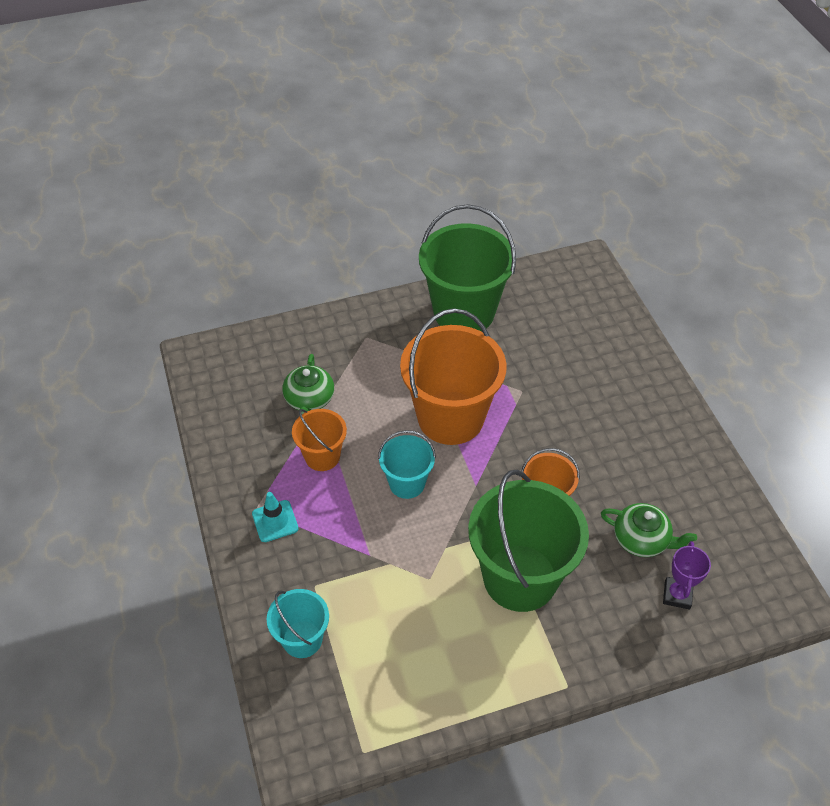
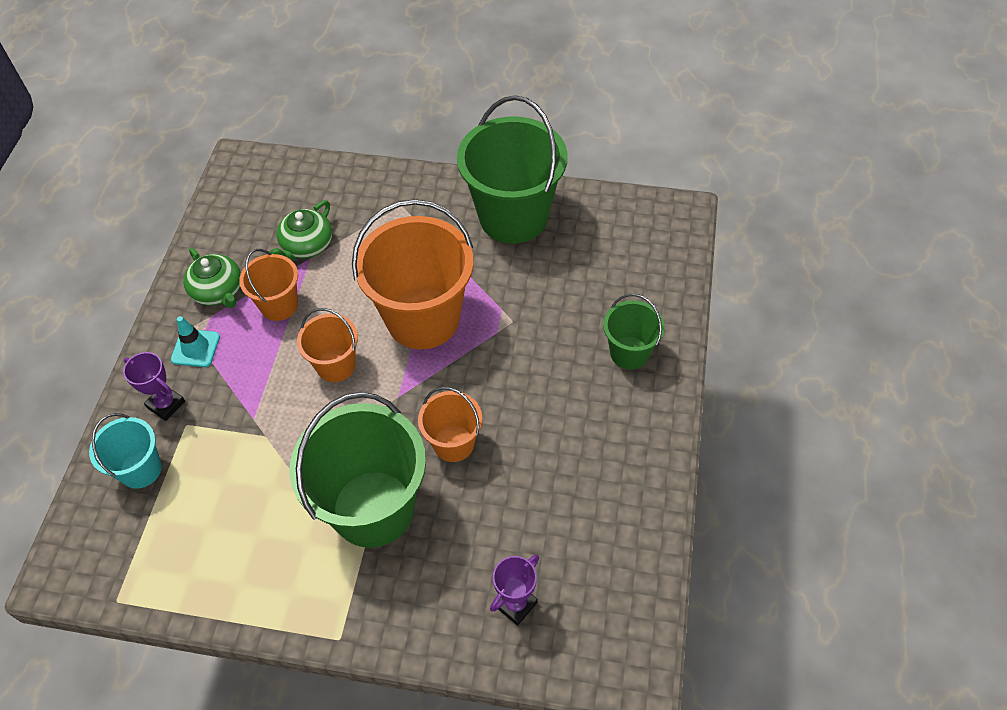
camera: 30 degrees right, 5 degrees up
(284, 577) = (166, 404): none -> purple trophy
(407, 483) = (336, 365): turquoise bucket -> orange bucket
(625, 378) = (629, 352): none -> green bucket
(642, 539) = (522, 529): green teapot -> green teapot (218, 291)

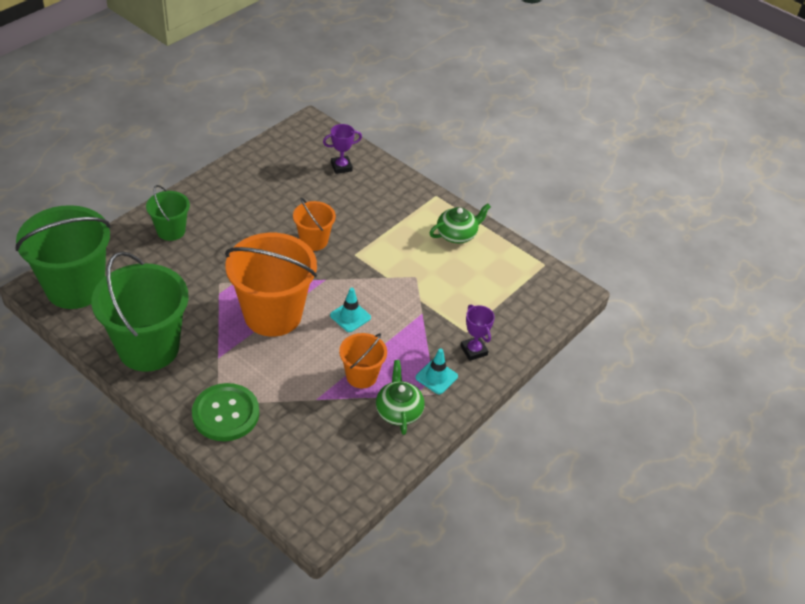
camera: 155 degrees left, 10 degrees down
(140, 469) = (506, 321): turquoise bucket -> none
(306, 245) = (312, 411): green teapot -> green teapot (457, 234)
(336, 365) = (350, 316): orange bucket -> turquoise traffic cone
(373, 508) = (382, 235): green bucket -> green bucket (75, 287)
(386, 201) = (225, 413): none -> green button

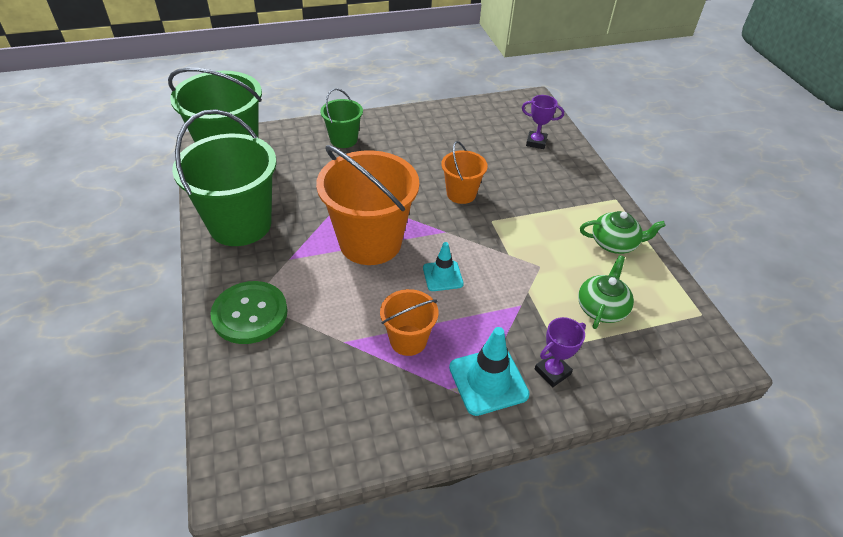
camera: 35 degrees right, 0 degrees up
(398, 411) = (419, 397): green teapot -> green teapot (601, 308)
(436, 377) = (488, 381): turquoise traffic cone -> turquoise traffic cone, size x1.58
(473, 350) = (552, 372): purple trophy -> purple trophy turned 45 degrees clockwise

